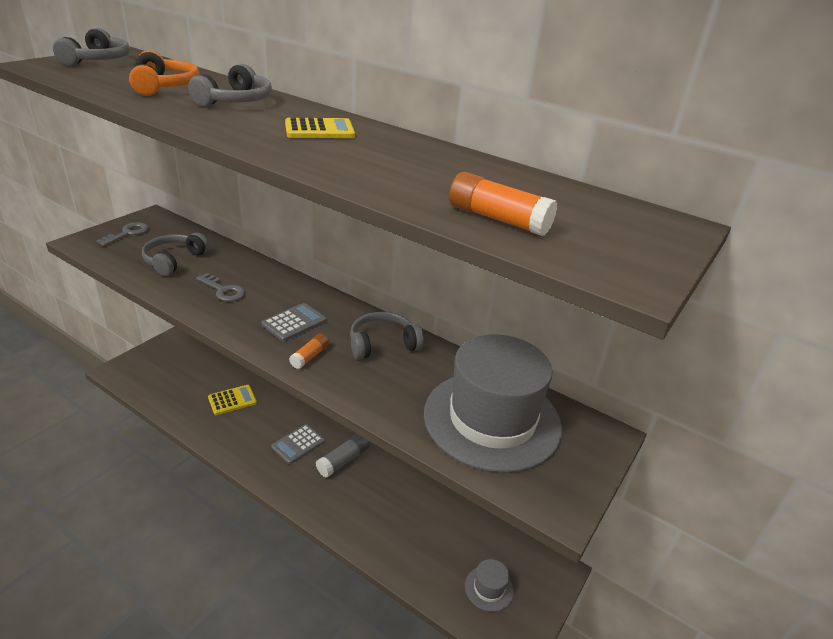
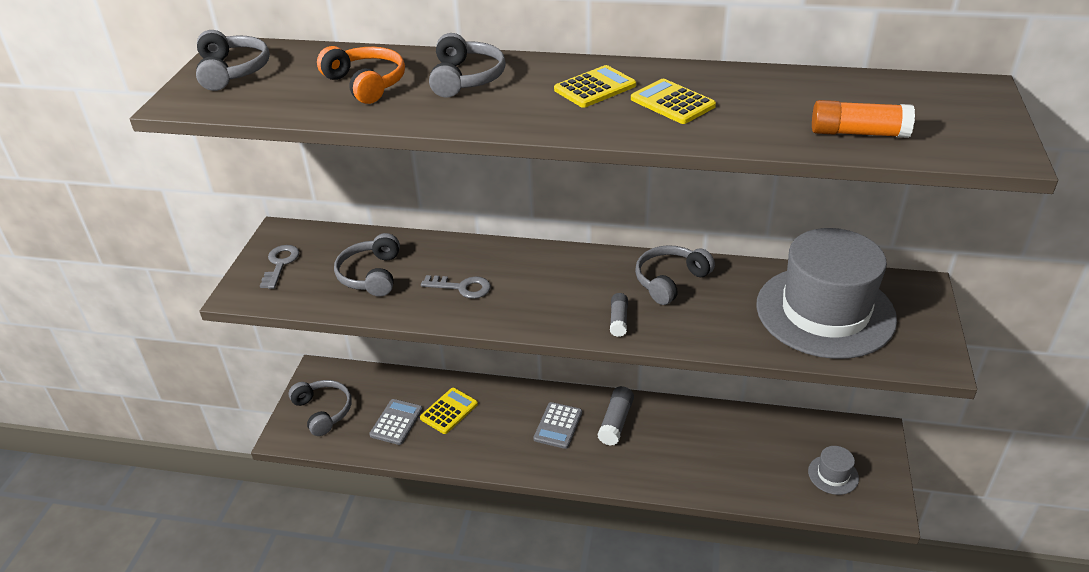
camera: 20 degrees left, 5 degrees up
(153, 365) = (323, 411): none -> grey headphones
(294, 322) = (568, 293): grey calculator -> grey calculator (396, 422)
(310, 356) = (618, 320): orange glue stick -> grey glue stick
(364, 154) = (672, 103): none -> yellow calculator

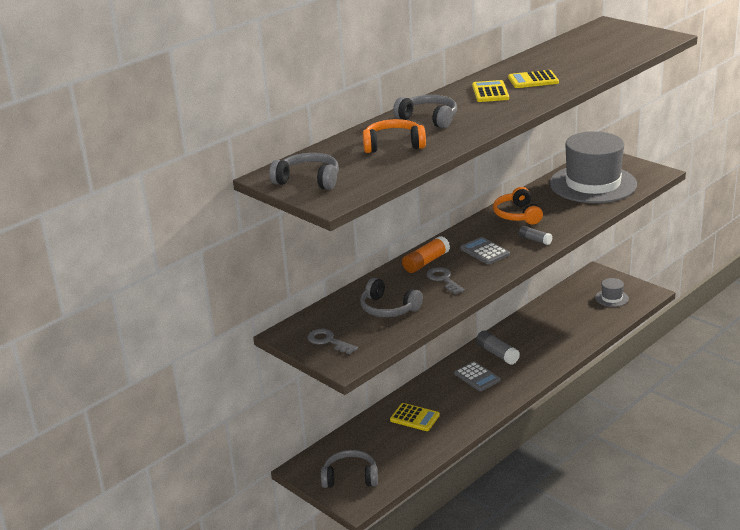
camera: 55 degrees left, 10 degrees down
(396, 422) = (400, 445): grey calculator -> grey calculator (485, 251)
(449, 411) = (414, 418): yellow calculator -> yellow calculator turned 135 degrees clockwise
(462, 287) = (443, 279): grey key -> grey key turned 75 degrees counterclockwise
(670, 281) = (517, 215): grey headphones -> orange headphones
(858, 133) = (616, 54): orange glue stick -> orange glue stick (426, 262)

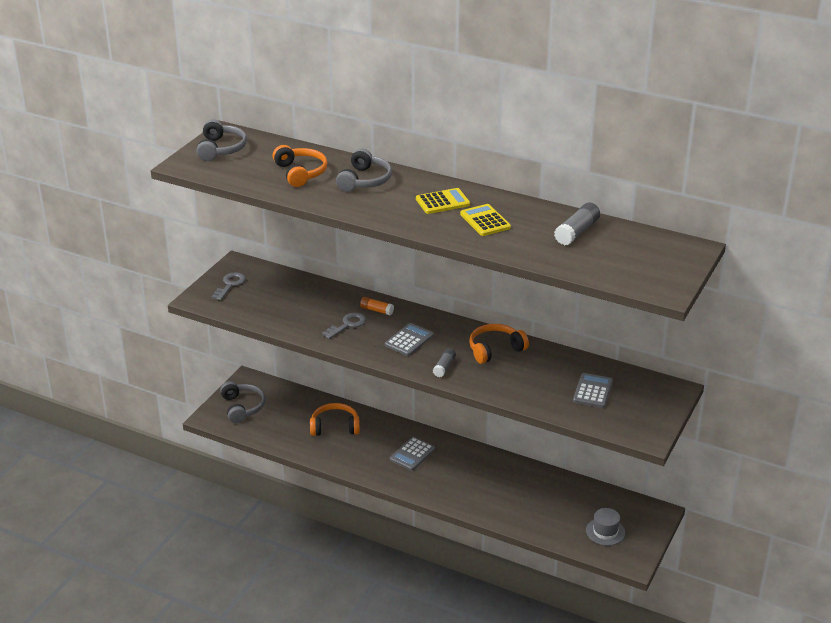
camera: 70 degrees right, 5 degrees up
(388, 308) = (289, 304): grey headphones -> none
(414, 418) = (335, 427): yellow calculator -> orange headphones
(426, 262) = (376, 310): orange glue stick -> orange glue stick, size x0.64
(497, 354) = (457, 461): grey glue stick -> grey glue stick (577, 232)
(593, 184) = (593, 391): grey hat -> grey calculator

